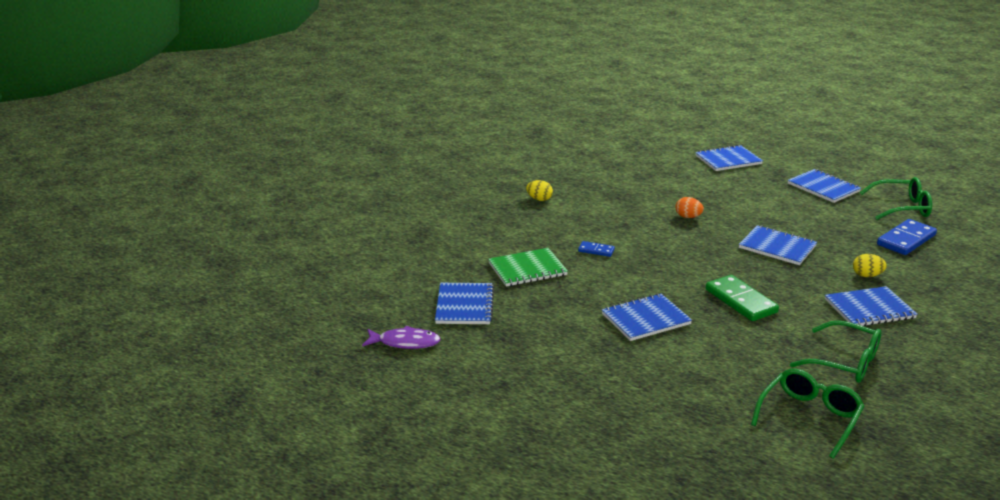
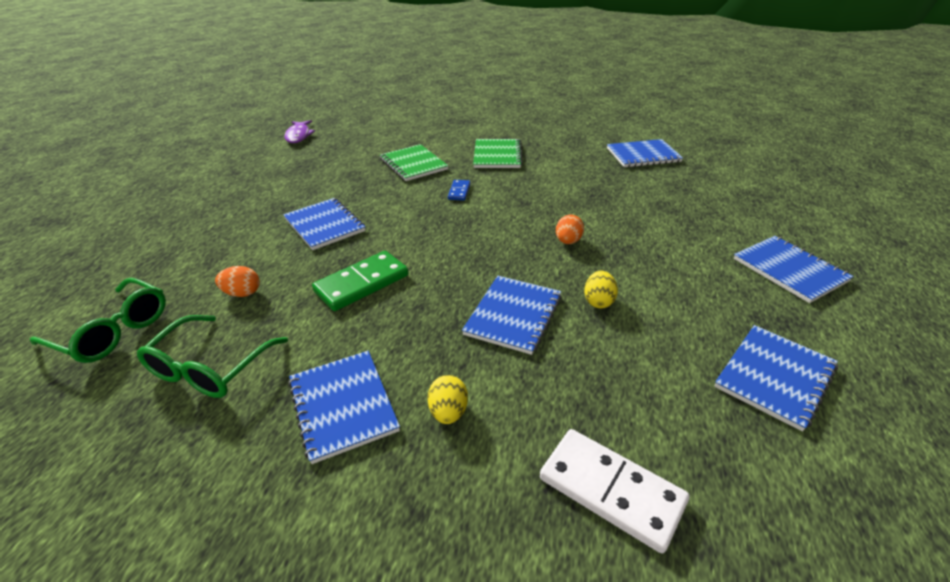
camera: 80 degrees right, 10 degrees up
(464, 305) = (350, 148): blue notebook -> blue notebook (643, 155)
(524, 225) = (497, 155): none -> green notebook
(539, 199) = (558, 156): yellow egg -> yellow egg (598, 301)
(754, 356) = (242, 293): none -> orange egg
(901, 207) = (773, 502): green glasses -> none
(906, 240) = (611, 490): blue domino -> white domino

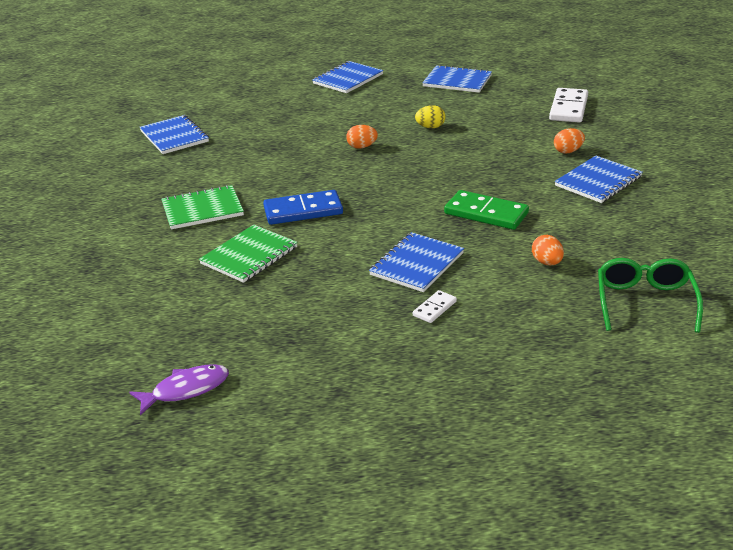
camera: 110 degrees left, 5 degrees down
(210, 367) = (624, 238): green glasses -> none
(261, 219) = (434, 308): none -> white domino
(448, 412) = (568, 151): yellow egg -> orange egg
(459, 191) = (303, 211): blue domino -> blue domino, size x1.91
(513, 315) = (469, 150): blue notebook -> none

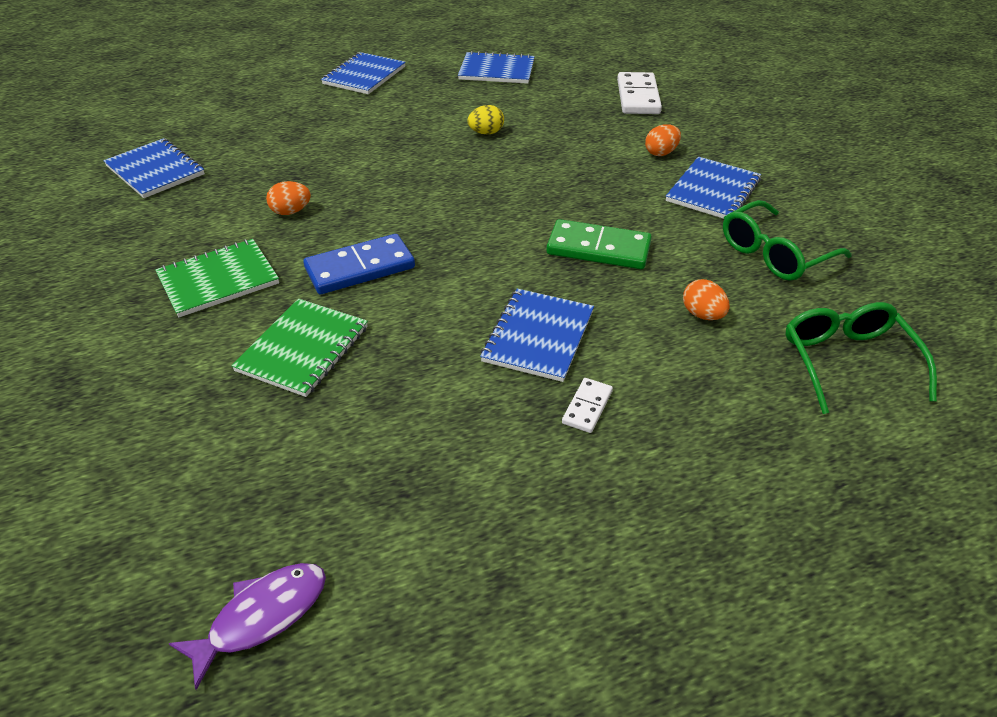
camera: 15 degrees left, 10 degrees up
(362, 147) = (410, 166): orange egg -> orange egg (291, 211)
(626, 228) = (775, 253): none -> green glasses

